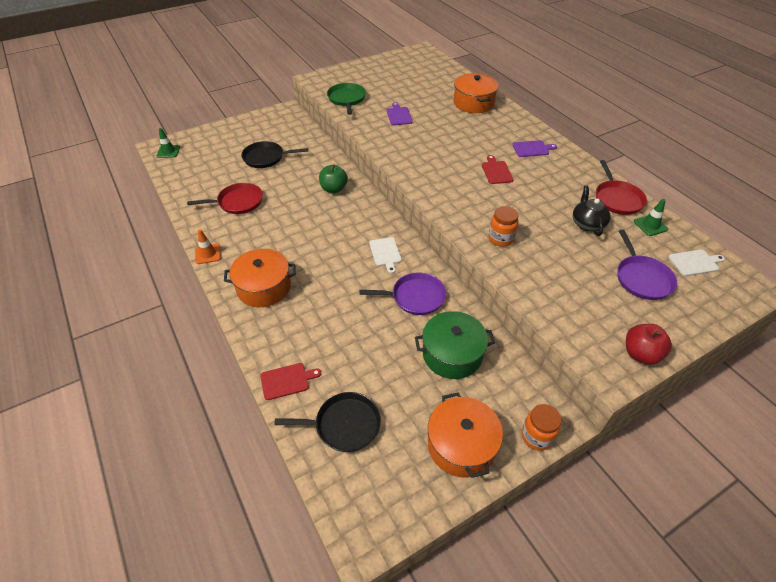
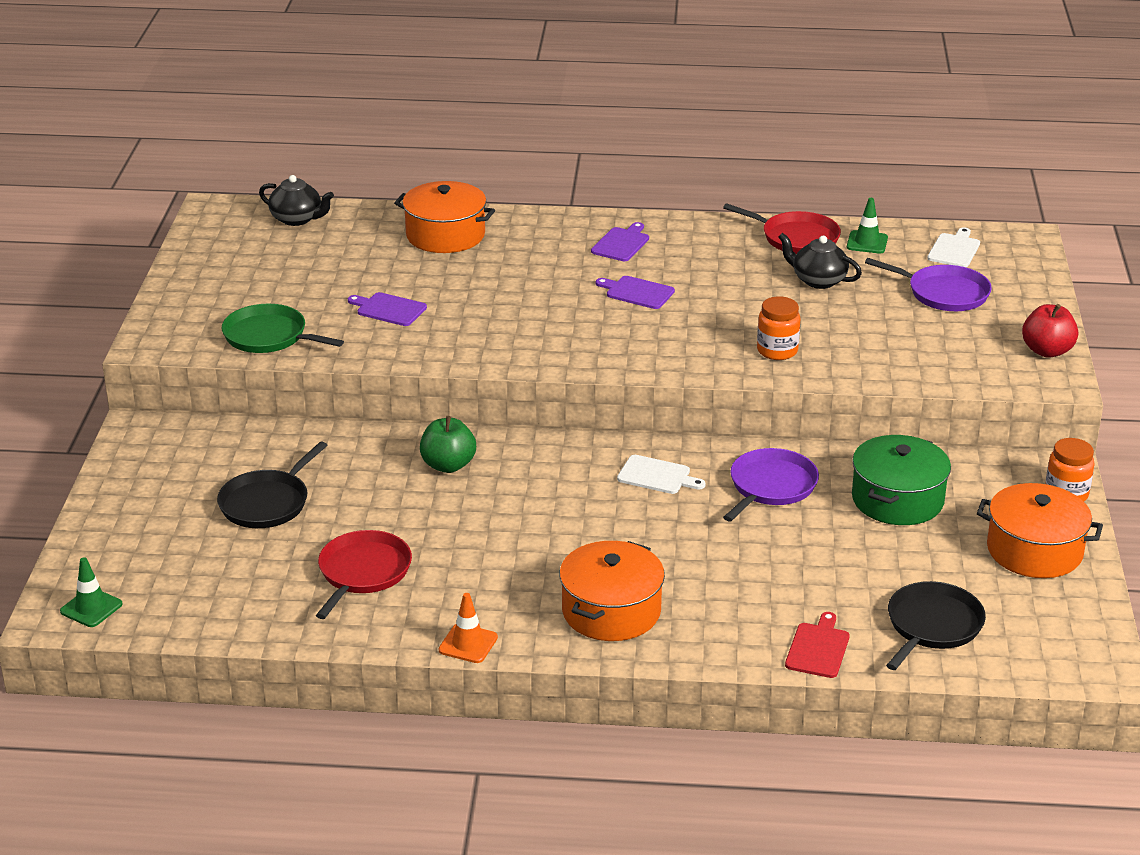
camera: 55 degrees left, 15 degrees down
(438, 68) = (297, 219): none -> black teapot
(496, 171) = (637, 292): red cutting board -> purple cutting board

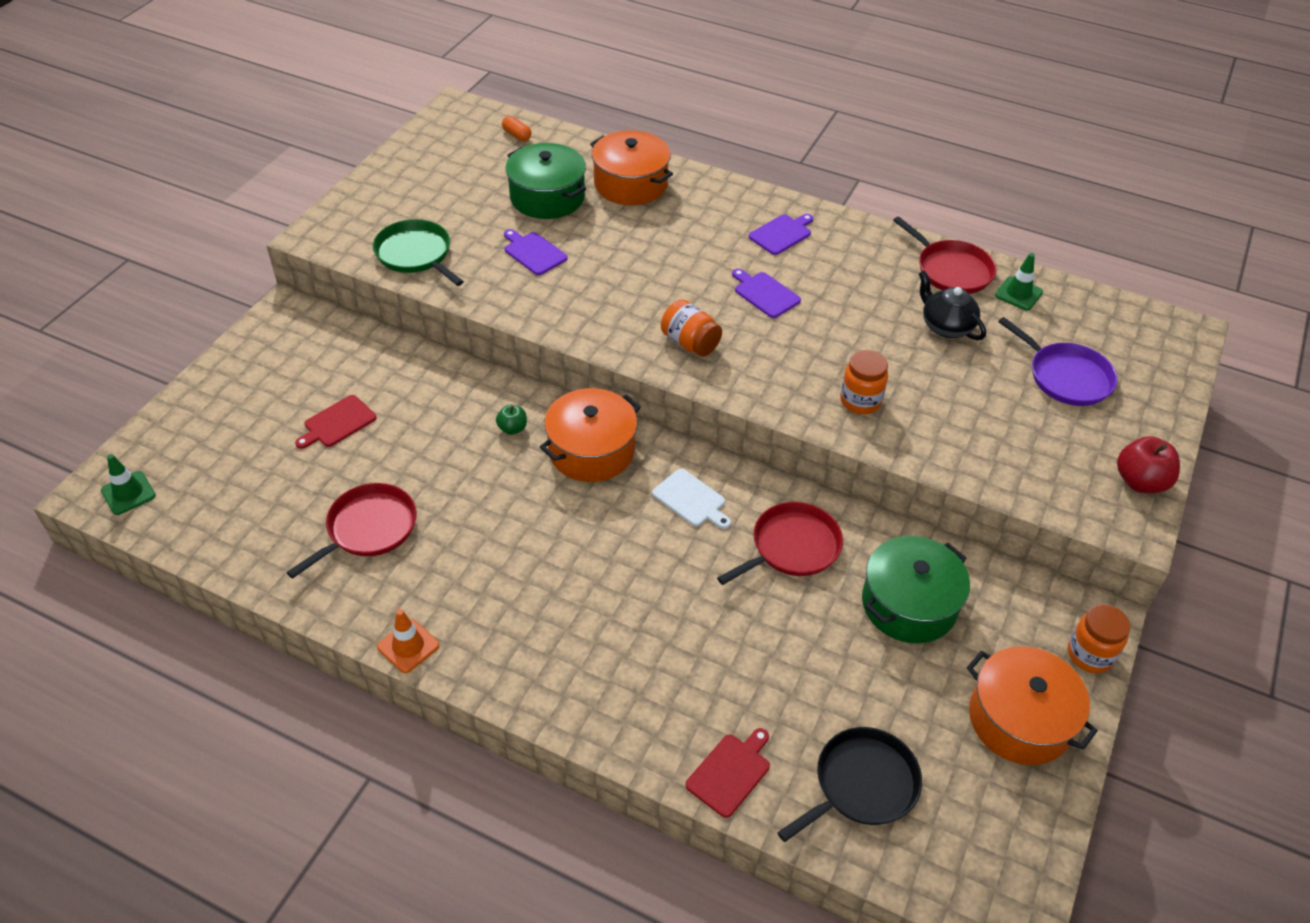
camera: 20 degrees right, 15 degrees up
(267, 503) = (337, 423): black pan -> red cutting board
(297, 219) = (517, 135): black teapot -> orange capsule
(368, 263) = (547, 197): none -> green pot
(448, 465) = (512, 428): green apple -> green apple, size x0.58
(593, 344) = (690, 343): none -> orange jar
(611, 611) = (558, 652): orange pot -> orange pot (591, 450)
(771, 486) = (792, 547): purple pan -> red pan
(954, 249) = (1104, 325): white cutting board -> none

